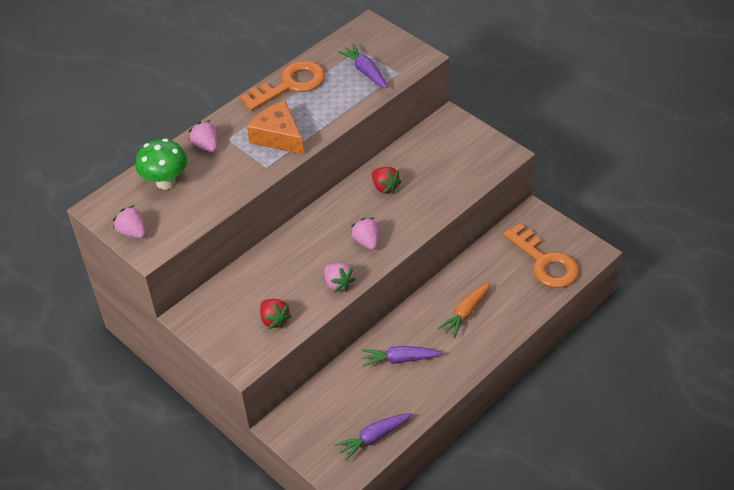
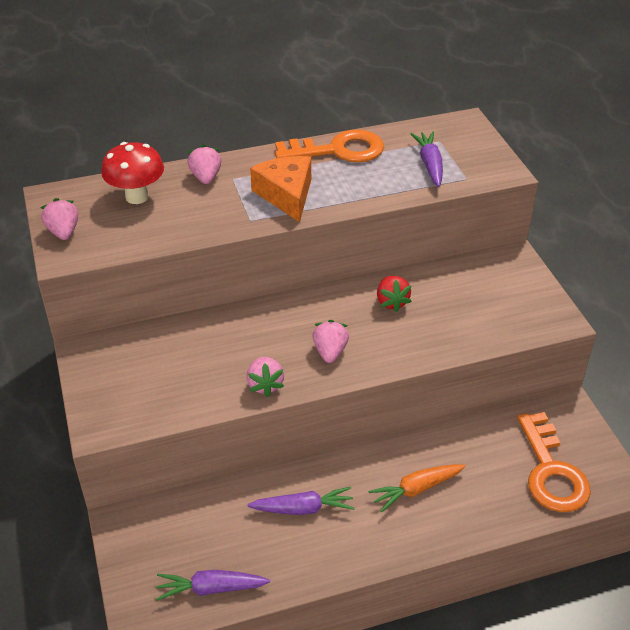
camera: 25 degrees right, 5 degrees down
(166, 182) = (137, 197): green mushroom -> red mushroom
(274, 320) = (167, 394): red strawberry -> none
(399, 359) = (303, 508): purple carrot -> purple carrot turned 150 degrees clockwise

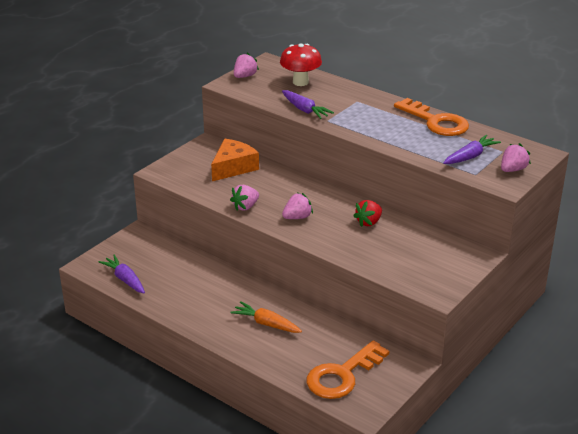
camera: 55 degrees right, 10 degrees down
(206, 177) = (346, 93): pink strawberry -> pink strawberry (513, 169)
(286, 195) = (366, 122): orange cheese -> orange cheese (233, 167)
(303, 508) = (208, 287): purple carrot -> purple carrot (305, 110)

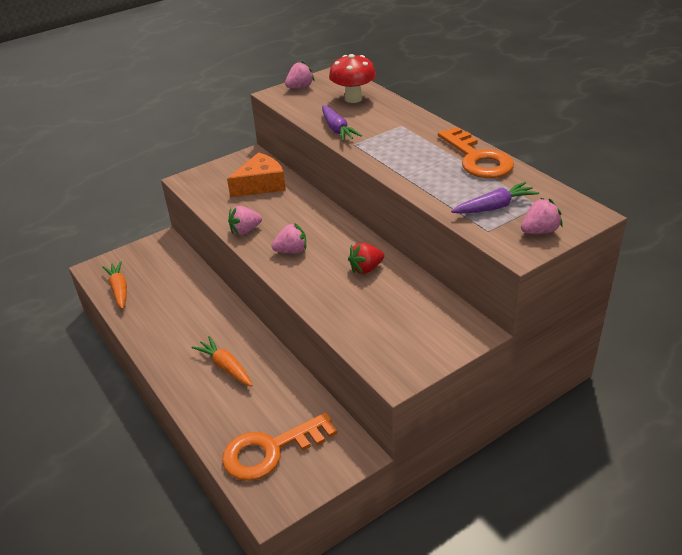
camera: 20 degrees right, 5 degrees up
(125, 279) = (119, 289): purple carrot -> orange carrot

